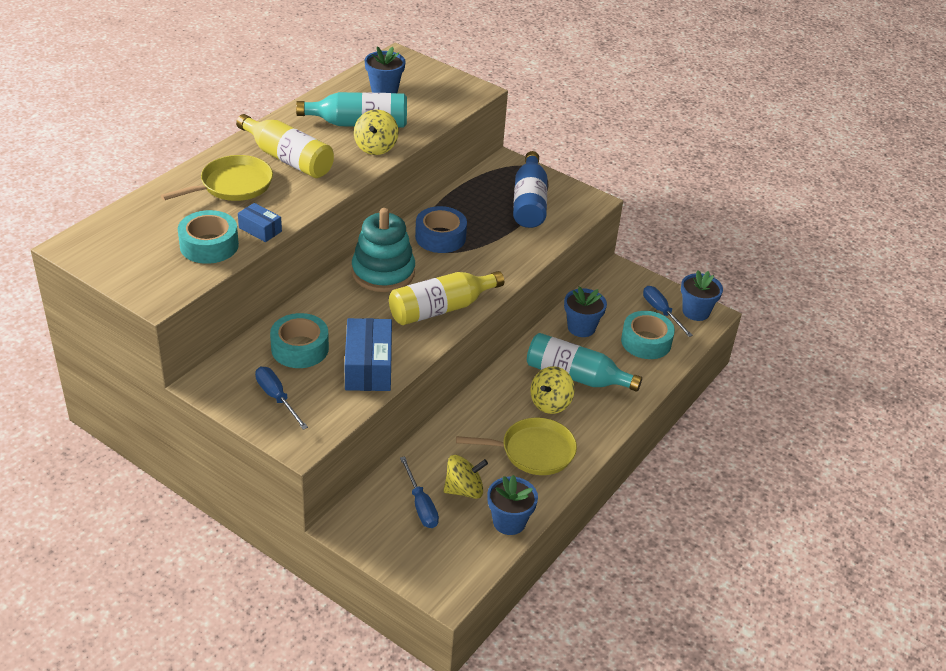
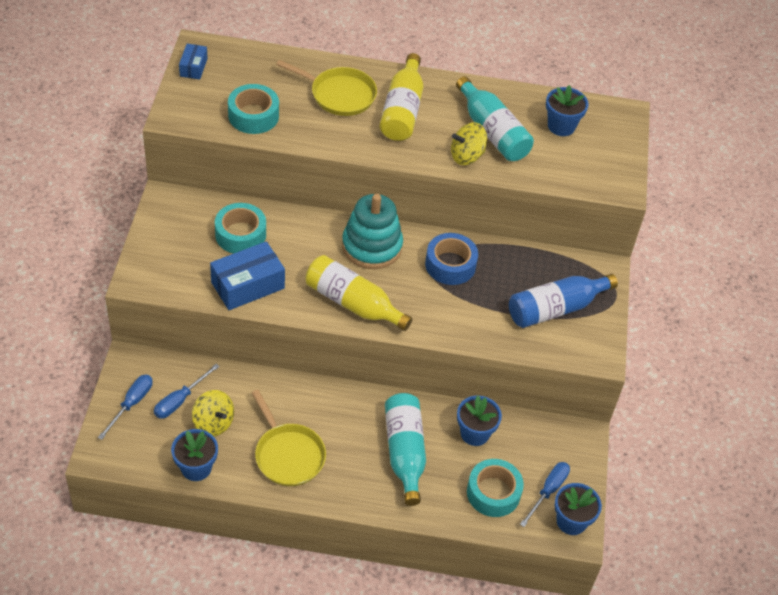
camera: 60 degrees right, 10 degrees up
(260, 229) = (295, 135): blue box -> blue box (193, 67)
(277, 398) = (176, 245): blue screwdriver -> blue screwdriver (131, 404)
(550, 403) = (356, 445): yellow spinning top -> none

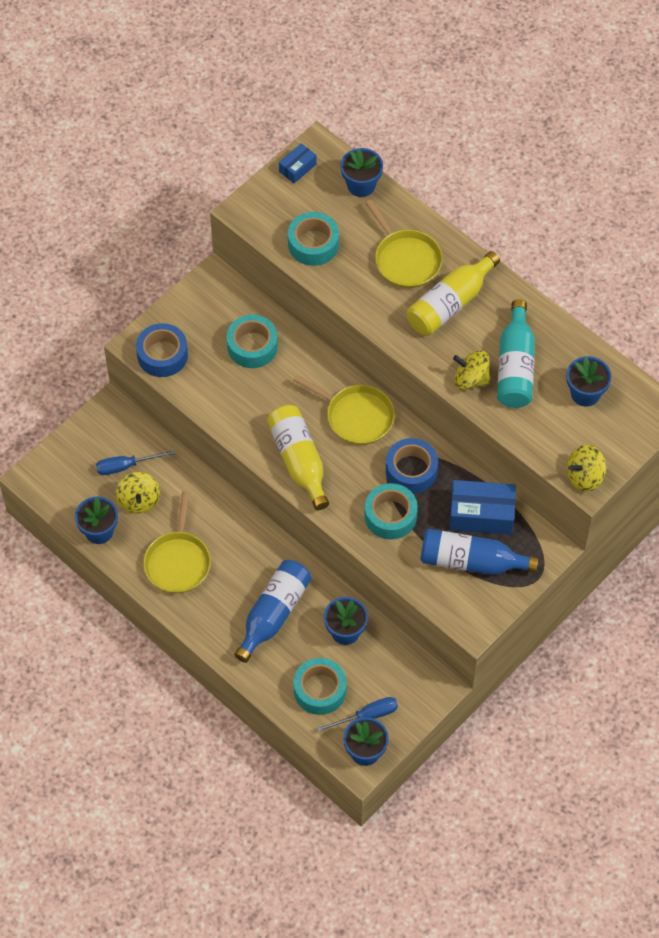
camera: 40 degrees right, 10 degrees up
(131, 404) = (86, 448): blue screwdriver -> none
(166, 278) = (162, 355): none -> blue tape
(247, 285) = (224, 397): blue box -> blue box (481, 514)
(257, 58) = (361, 185): none -> blue flower pot
(372, 246) = (356, 416): turquoise stacking toy -> yellow pan
(404, 453) = (273, 614): turquoise bottle -> blue bottle
(463, 307) = (390, 516): none -> turquoise tape
(615, 184) = (584, 477): none -> yellow spinning top

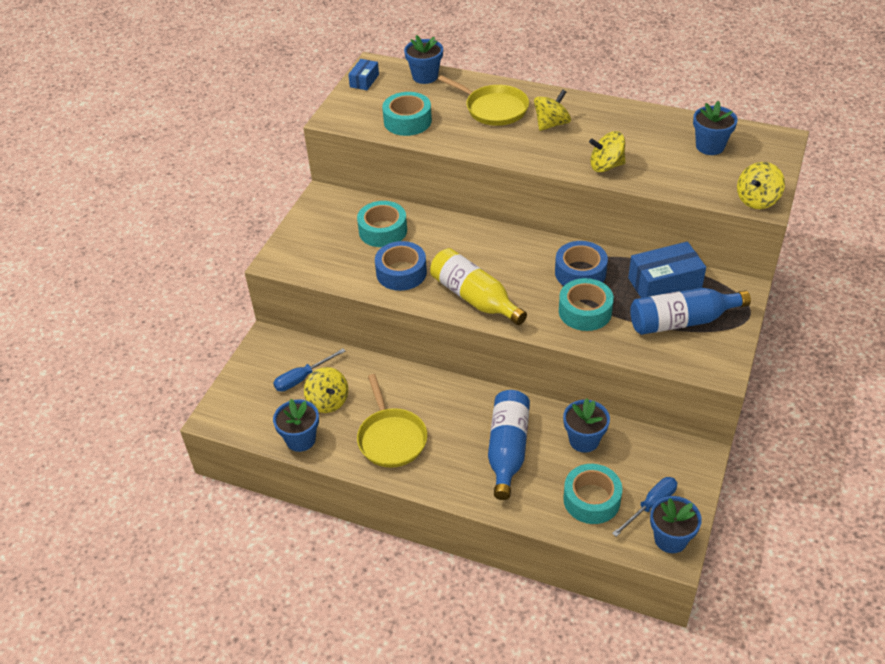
camera: 20 degrees left, 15 degrees down
(162, 355) = (303, 261): blue tape -> blue tape (401, 272)
(356, 416) = (505, 250): yellow pan -> none
(450, 303) = (551, 124): yellow bottle -> yellow spinning top
(515, 366) = (637, 147): turquoise bottle -> none

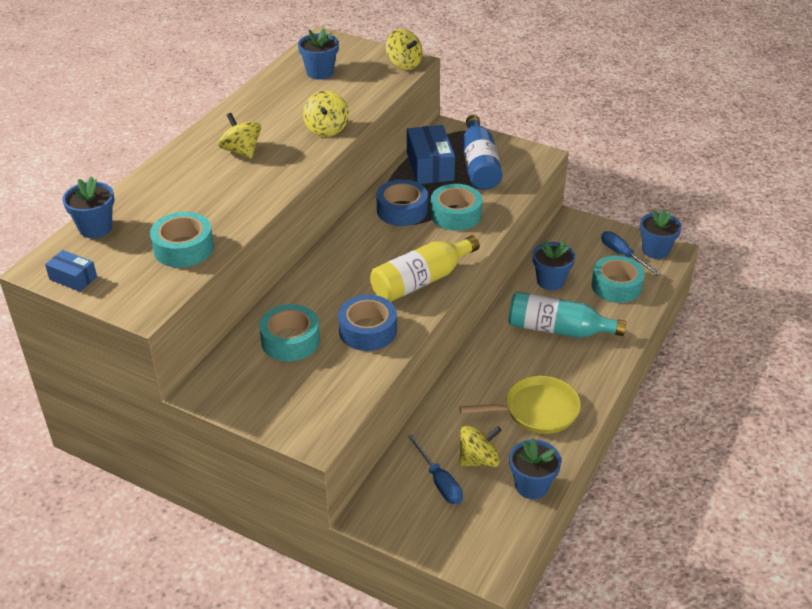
camera: 85 degrees left, 5 degrees down
(493, 109) = (192, 184): yellow pan -> none
(507, 450) = (558, 329): blue bottle -> turquoise bottle

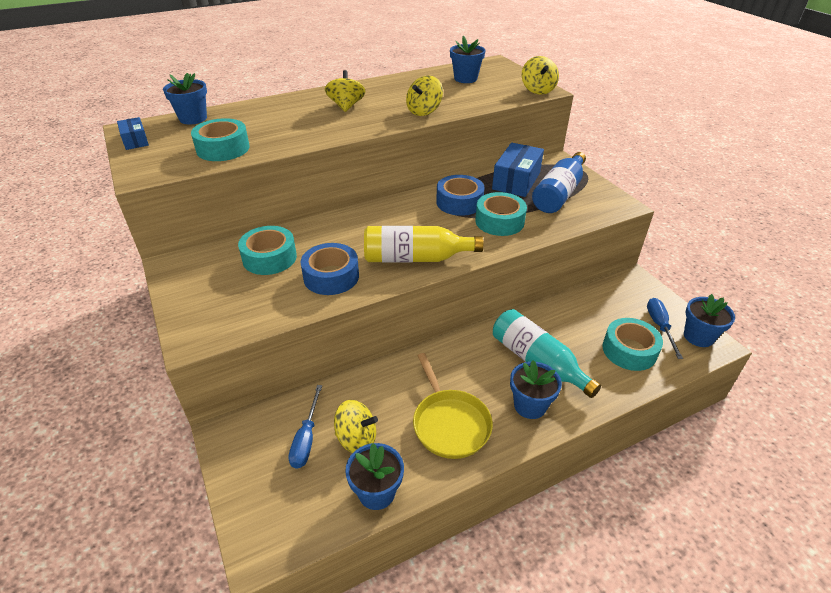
camera: 35 degrees right, 0 degrees up
(536, 410) = (450, 423): yellow pan -> yellow pan turned 45 degrees clockwise
(550, 281) = (568, 318): blue flower pot -> blue flower pot (530, 405)

